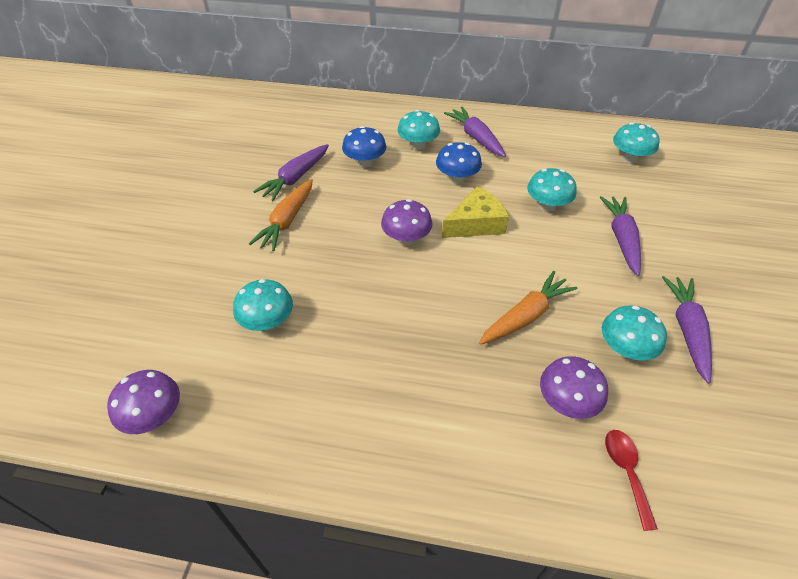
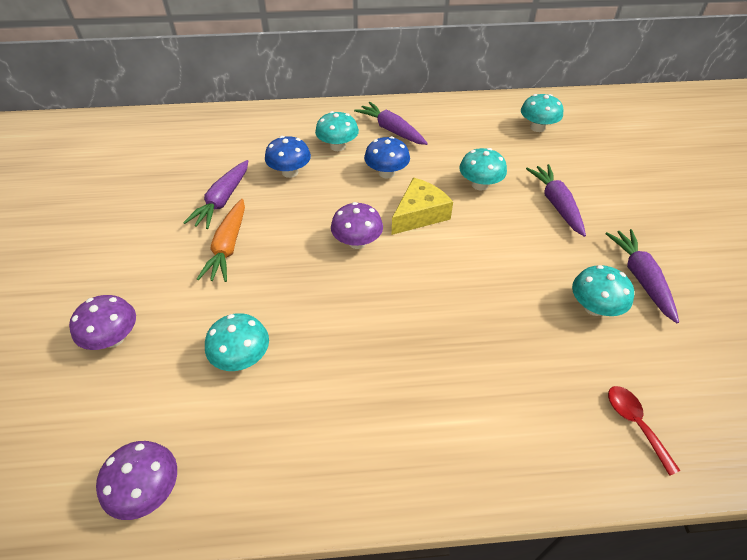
camera: 15 degrees left, 0 degrees up
(525, 316) = (496, 295): orange carrot -> none
(566, 402) = (561, 370): purple mushroom -> purple mushroom (114, 338)

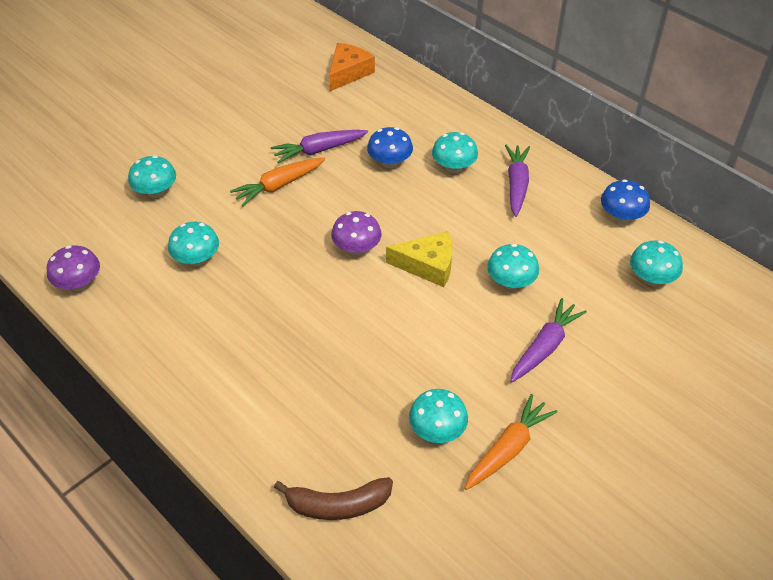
camera: 50 degrees right, 0 degrees up
(114, 338) = (156, 192): purple mushroom -> turquoise mushroom
(165, 137) = (348, 73): none -> orange cheese
(386, 173) = (455, 216): blue mushroom -> blue mushroom (621, 216)
(634, 423) = (338, 505): red spoon -> brown banana
(640, 278) = (508, 449): purple carrot -> orange carrot

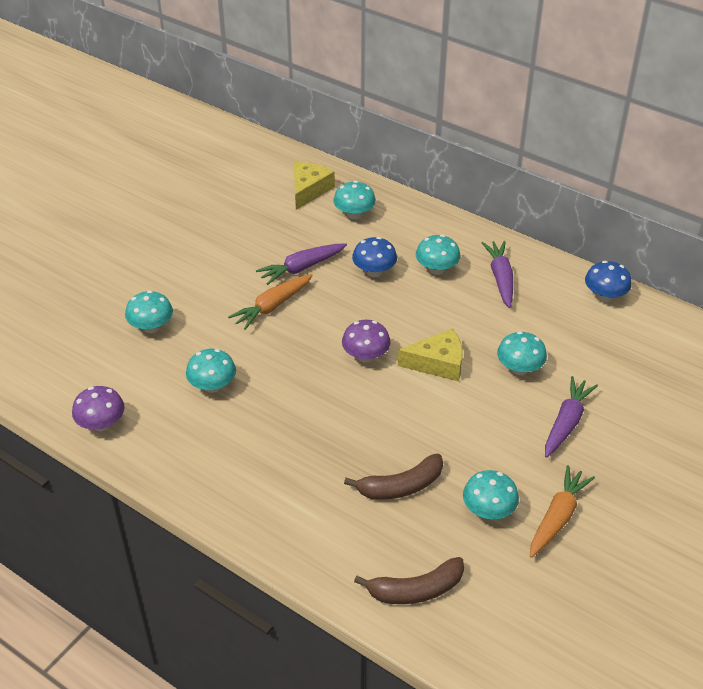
camera: 10 degrees left, 5 degrees down
(348, 73) = (309, 190): orange cheese -> yellow cheese
(353, 390) = (400, 486): none -> brown banana
(651, 278) = (646, 348): turquoise mushroom -> turquoise mushroom (354, 214)

